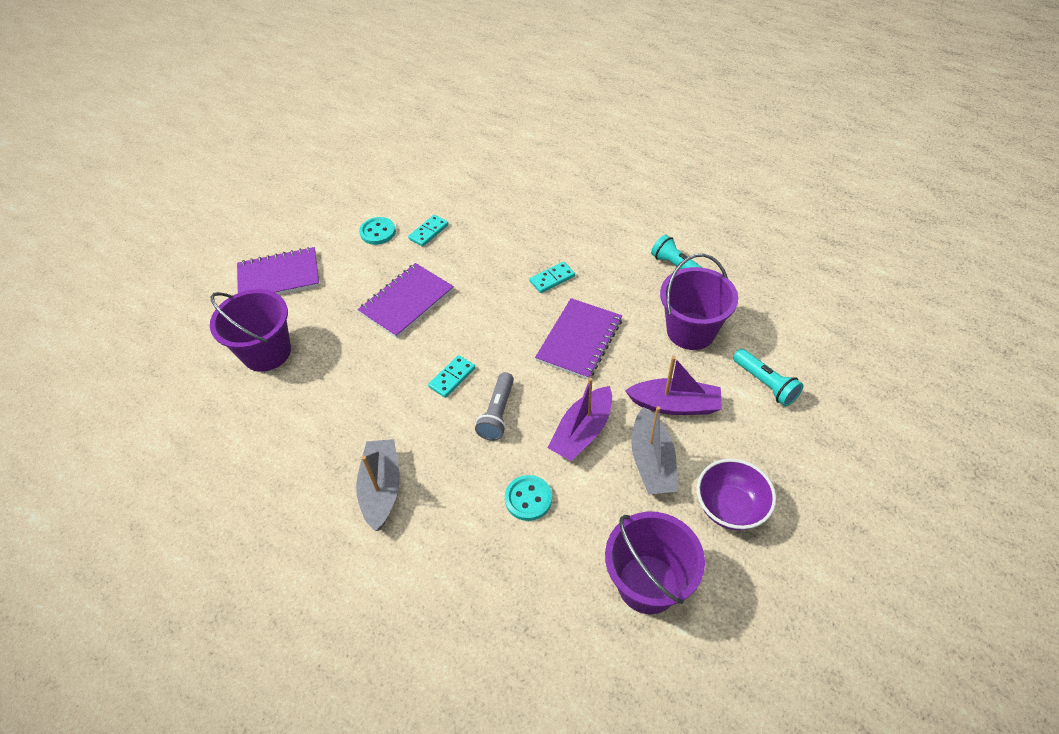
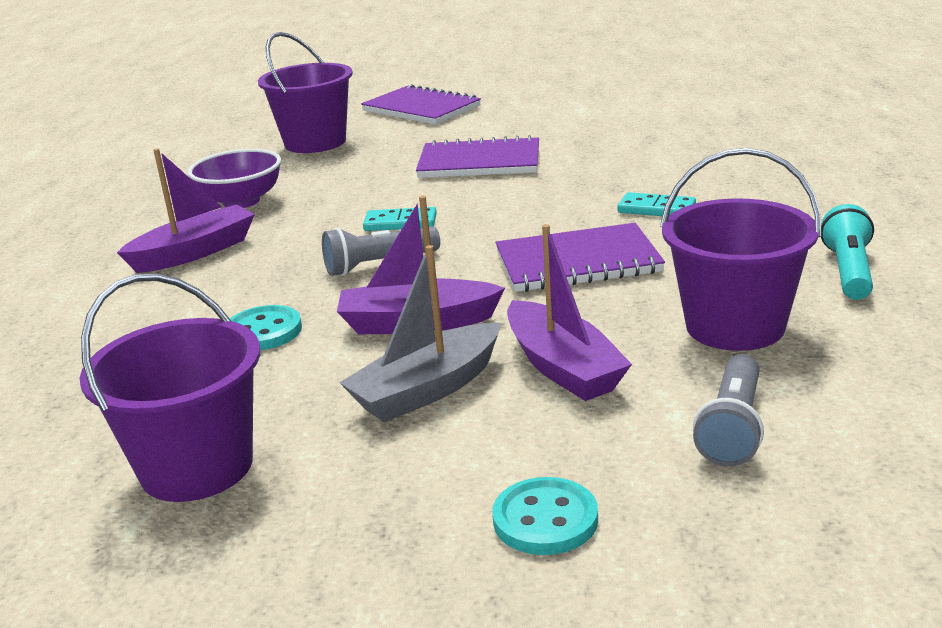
camera: 55 degrees right, 25 degrees down
(378, 232) = (558, 114): turquoise button -> turquoise button (545, 520)
(382, 488) = (194, 252): grey boat -> purple boat
(428, 232) = (604, 131): turquoise domino -> none
(730, 507) = (415, 488): purple bowl -> purple bowl (241, 201)
(765, 383) = (733, 428): turquoise flashlight -> grey flashlight

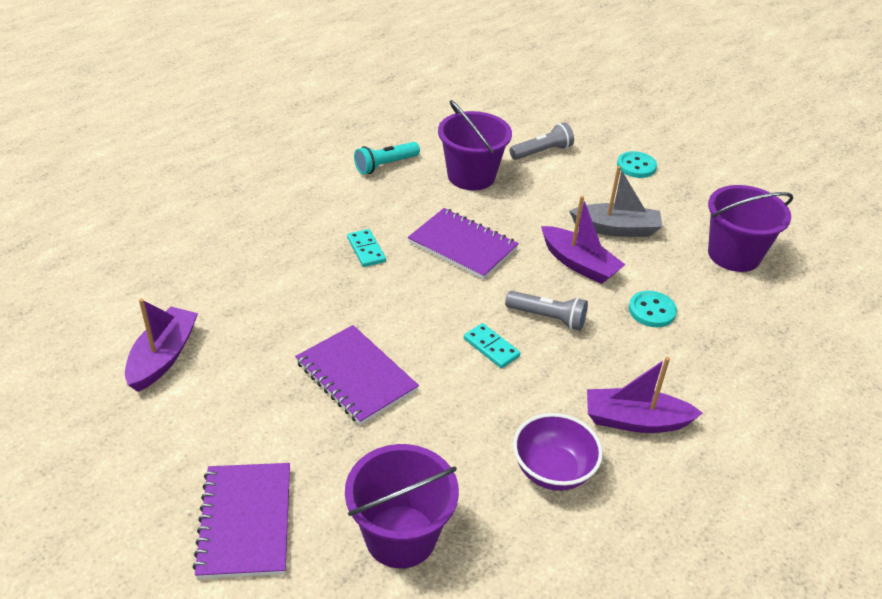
camera: 140 degrees left, 15 degrees up
(563, 367) = (556, 203): purple boat -> purple boat (163, 357)

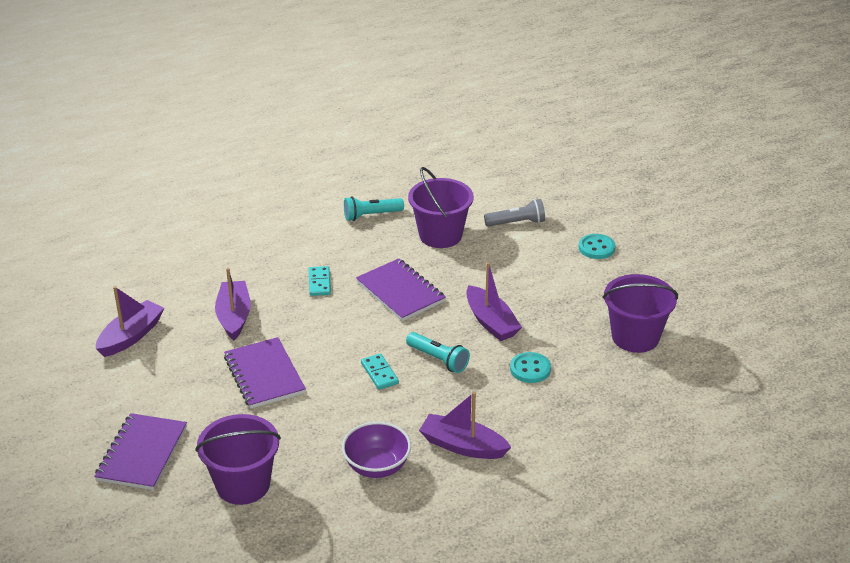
camera: 20 degrees right, 5 degrees down
(284, 308) = (234, 317): none -> purple boat
(547, 318) = (438, 359): grey flashlight -> turquoise flashlight
(616, 229) = (542, 299): grey boat -> none

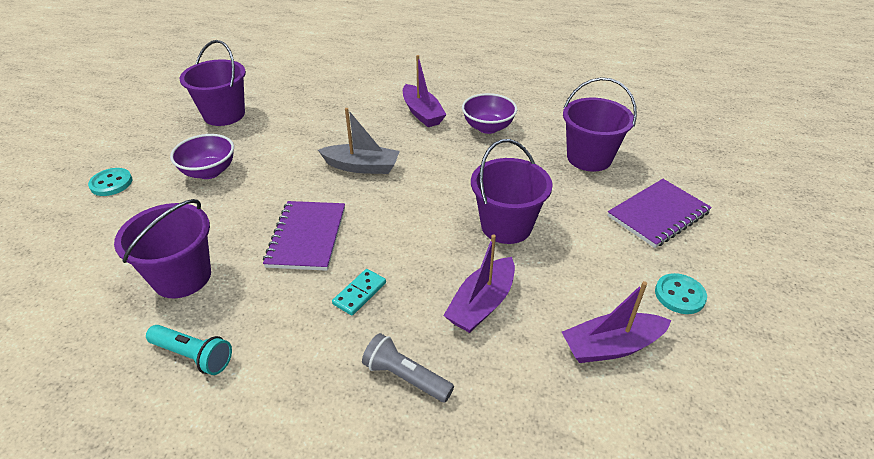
camera: 140 degrees left, 5 degrees up
(264, 375) = (506, 226): purple notebook -> purple bucket
(379, 373) = (415, 179): turquoise domino -> none
(438, 359) = (362, 167): turquoise flashlight -> grey boat
(491, 322) = (285, 172): purple boat -> none
(516, 223) = (107, 246): grey flashlight -> grey flashlight (405, 377)
(530, 369) = (316, 130): turquoise button -> turquoise button (679, 295)
(547, 291) = (209, 172): none -> purple bowl

